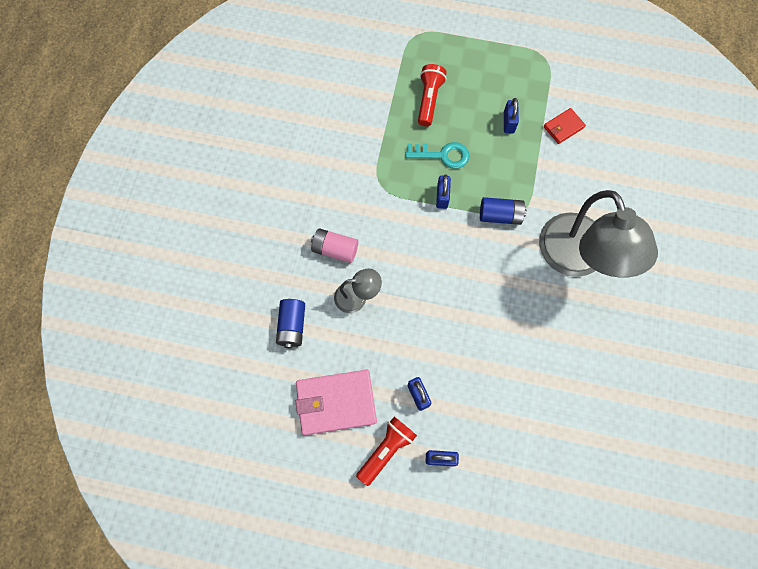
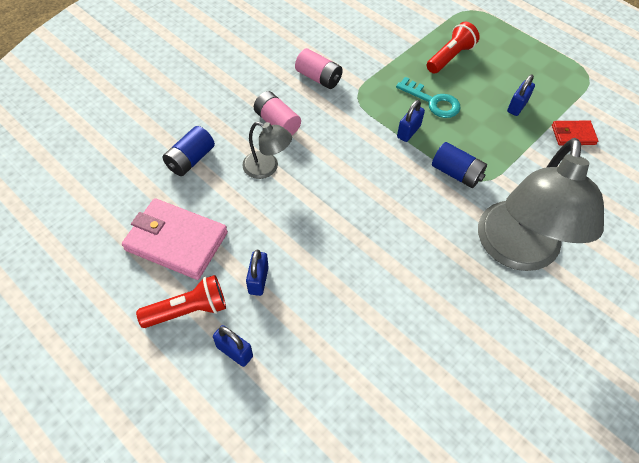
camera: 30 degrees right, 15 degrees down
(337, 184) = (318, 78): none -> pink battery

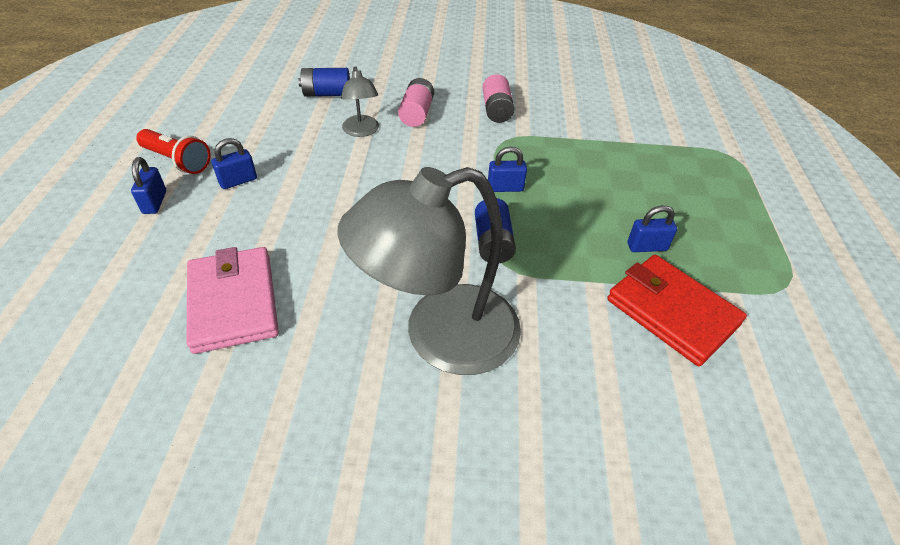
camera: 50 degrees right, 10 degrees down
(176, 241) = (239, 125): pink wallet -> pink wallet (233, 302)
(432, 101) = (565, 185): turquoise key -> none
(450, 57) = (641, 170): red flashlight -> none
(573, 135) = (671, 312): red wallet -> red wallet, size x1.90

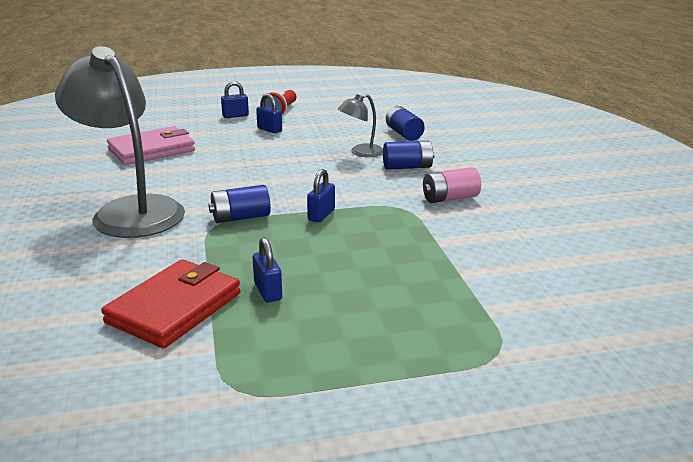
camera: 75 degrees right, 20 degrees down
(416, 114) = (407, 167): pink battery -> blue battery
(505, 188) = (321, 215): blue padlock -> blue padlock turned 45 degrees clockwise

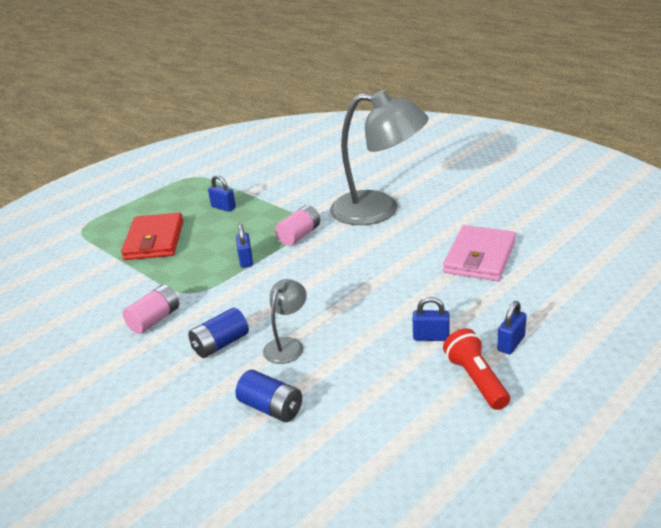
camera: 150 degrees right, 5 degrees up
(175, 308) = (260, 185): red wallet -> red wallet (154, 240)
(241, 218) = (299, 235): blue battery -> pink battery

